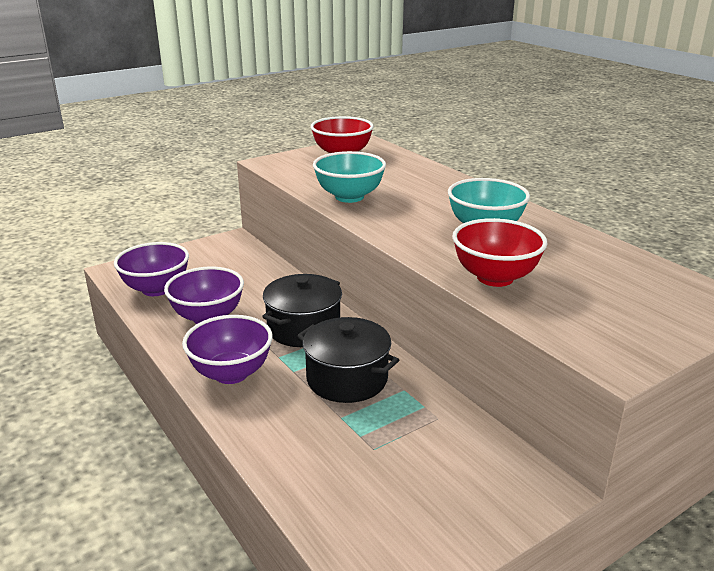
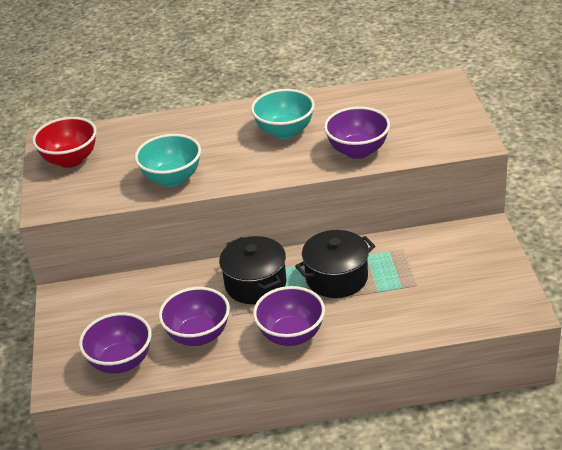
camera: 60 degrees left, 10 degrees up
(495, 278) = (358, 151): red bowl -> purple bowl

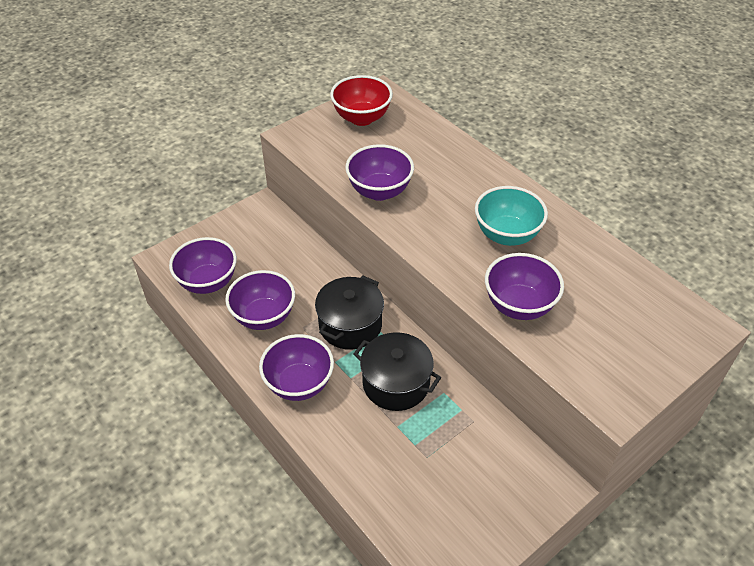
camera: 55 degrees right, 10 degrees up
(172, 179) = (379, 191): turquoise bowl -> purple bowl

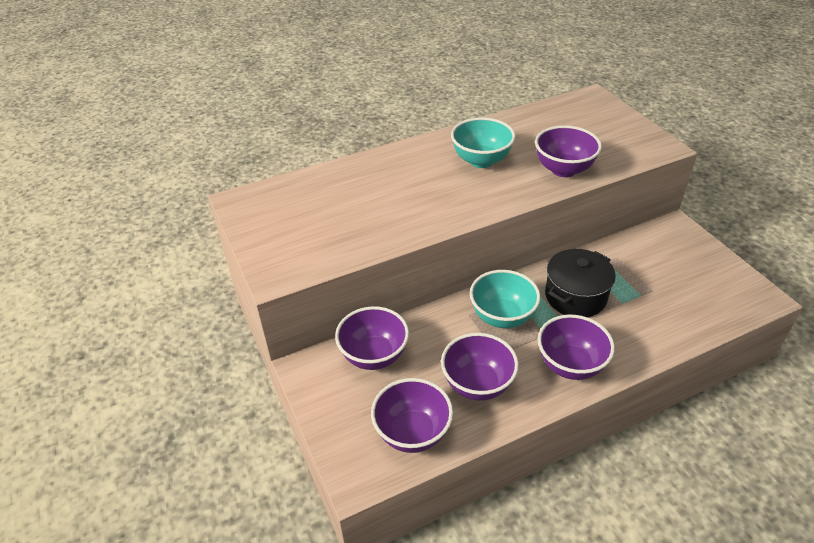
camera: 75 degrees left, 5 degrees down
(350, 325) = (502, 317): black pot -> turquoise bowl
(361, 118) = (275, 220): red bowl -> none
(379, 191) = (398, 223): purple bowl -> purple bowl (374, 356)

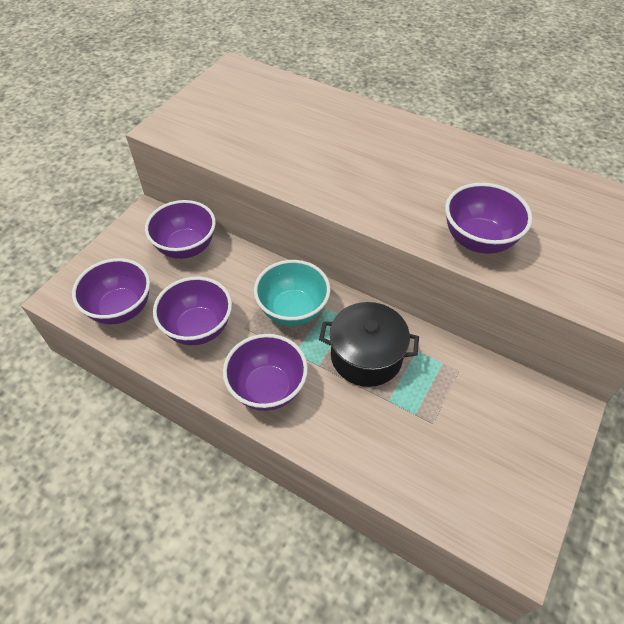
camera: 55 degrees right, 10 degrees up
(481, 160) = (429, 174): turquoise bowl -> none

